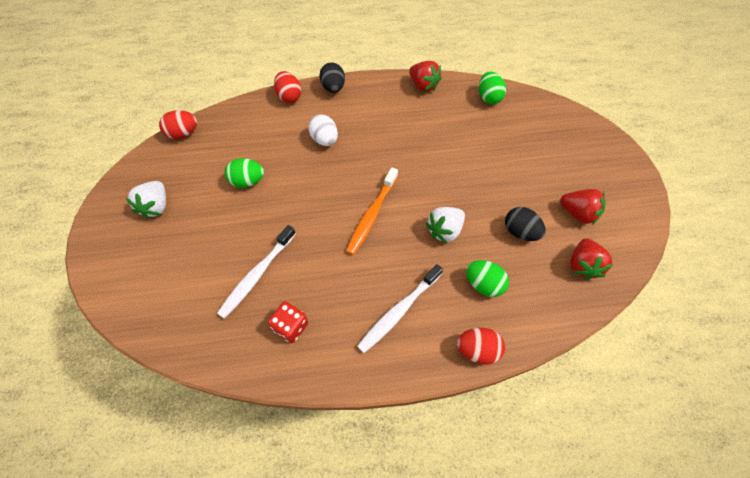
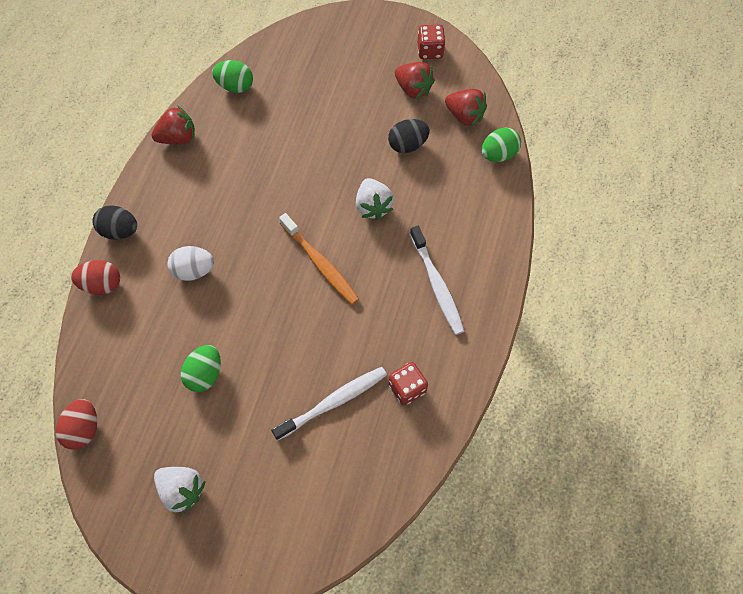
camera: 65 degrees left, 5 degrees up
(257, 275) = (333, 402): white toothbrush -> white toothbrush turned 90 degrees counterclockwise
(477, 350) = (501, 238): red egg -> none
(483, 284) = (444, 202): green egg -> green egg (498, 154)
(578, 213) = (413, 89): red strawberry -> red strawberry turned 75 degrees clockwise
(627, 210) = (430, 51): none -> red dice

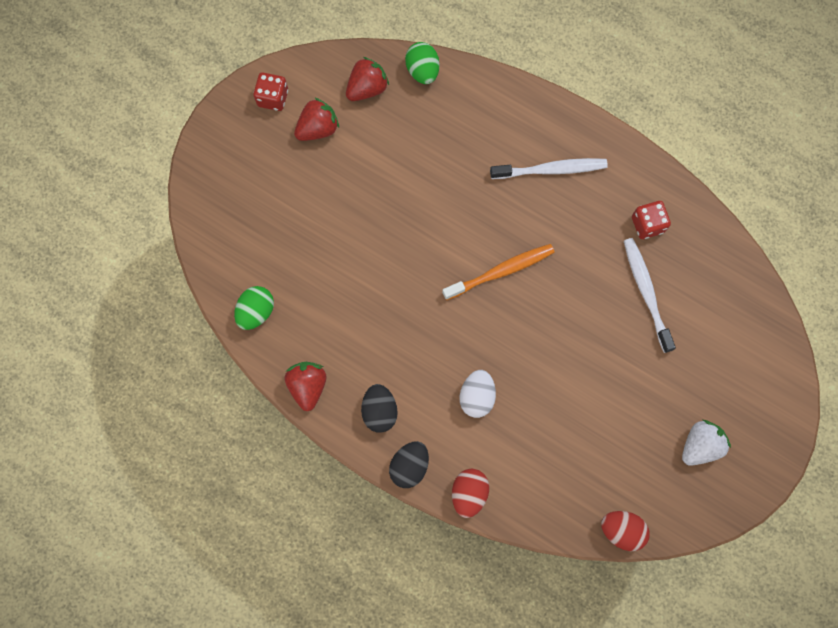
camera: 75 degrees left, 10 degrees up
(205, 374) = (591, 405): green egg -> none
(373, 206) = (449, 205): white strawberry -> none
(407, 145) = (386, 153): black egg -> black egg (379, 411)

